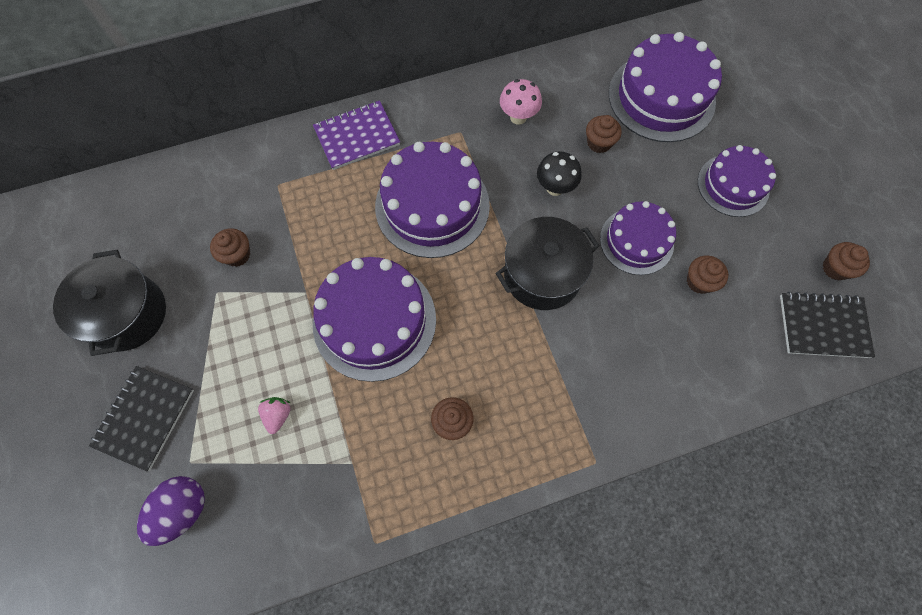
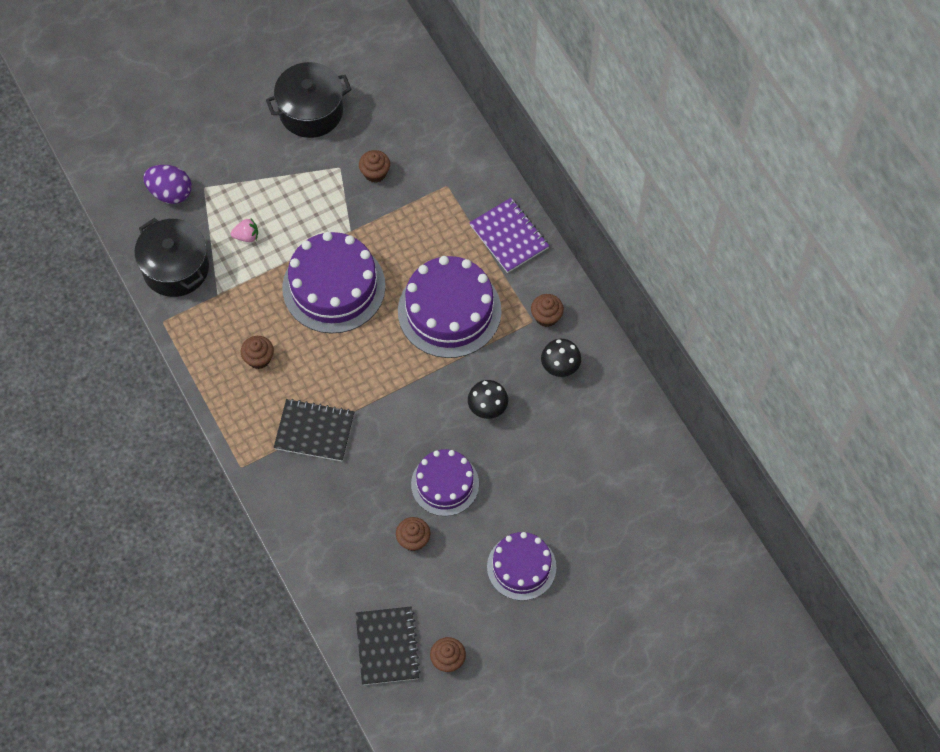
camera: 80 degrees right, 5 degrees down
(144, 418) = (232, 148): black notebook -> black notebook (314, 431)
(518, 117) = (560, 368): pink mushroom -> black mushroom
(542, 275) = (397, 409): black pot -> black pot (176, 268)
(599, 143) = (545, 443): brown cupcake -> brown cupcake (546, 317)
(661, 97) = (613, 496): purple cake -> none

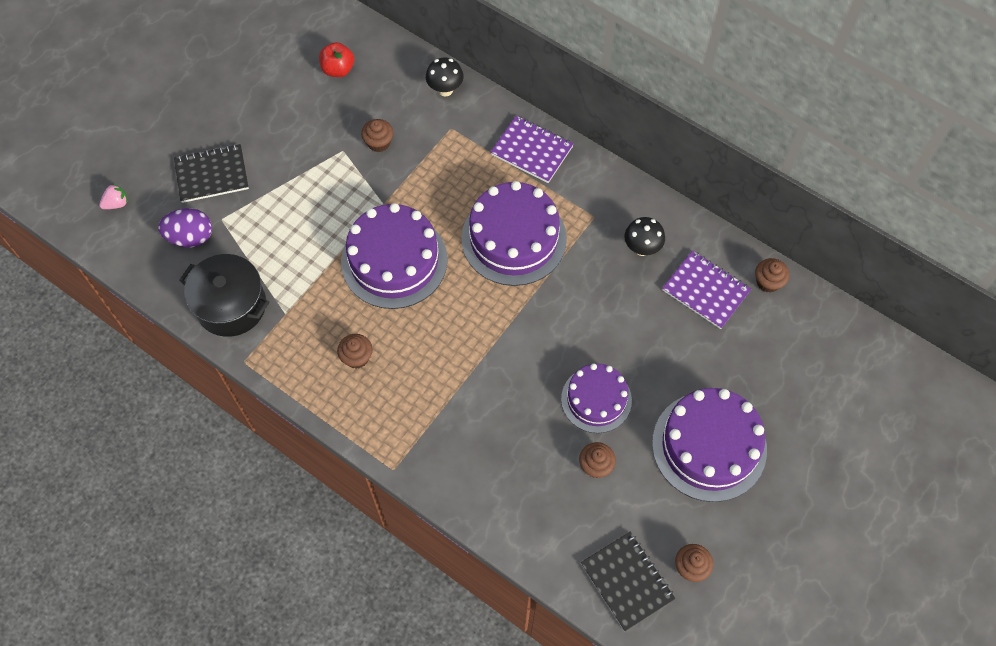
camera: 25 degrees left, 0 degrees up
(246, 236) = (286, 248): pink strawberry -> pink strawberry (117, 203)
(311, 111) = (290, 111): black pot -> none
(314, 431) = (446, 403): black notebook -> black notebook (212, 175)
(373, 89) = (338, 69): none -> red apple
(487, 409) = (597, 313): black mushroom -> black mushroom (445, 90)
(521, 567) = (709, 446): purple cake -> purple cake, size x1.59
(546, 317) = (604, 207): brown cupcake -> brown cupcake (768, 282)
(596, 431) = (706, 290): none -> purple notebook

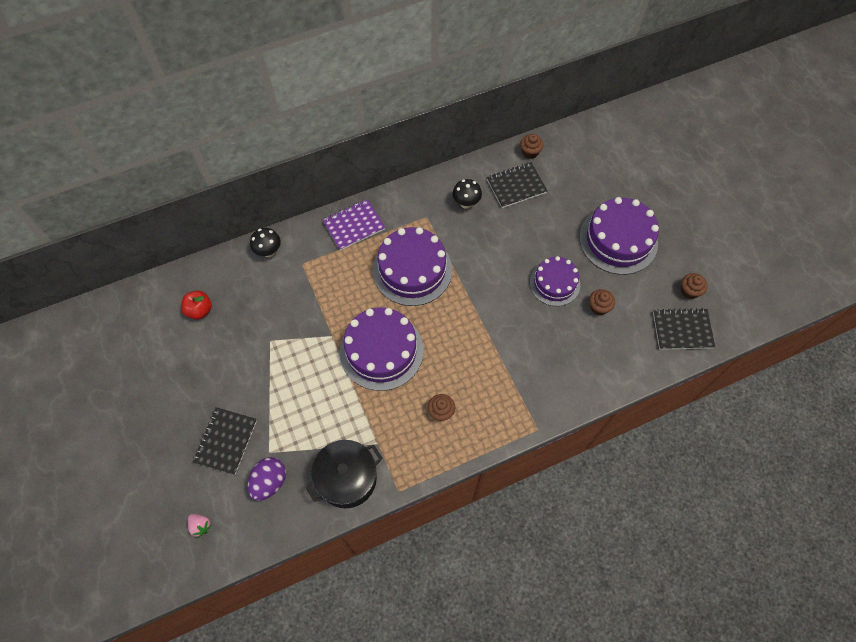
camera: 60 degrees left, 0 degrees up
(117, 203) = (200, 526): pink strawberry -> pink strawberry turned 135 degrees clockwise
(379, 143) = (281, 314): brown cupcake -> none
(706, 290) = (516, 186): purple notebook -> black notebook

